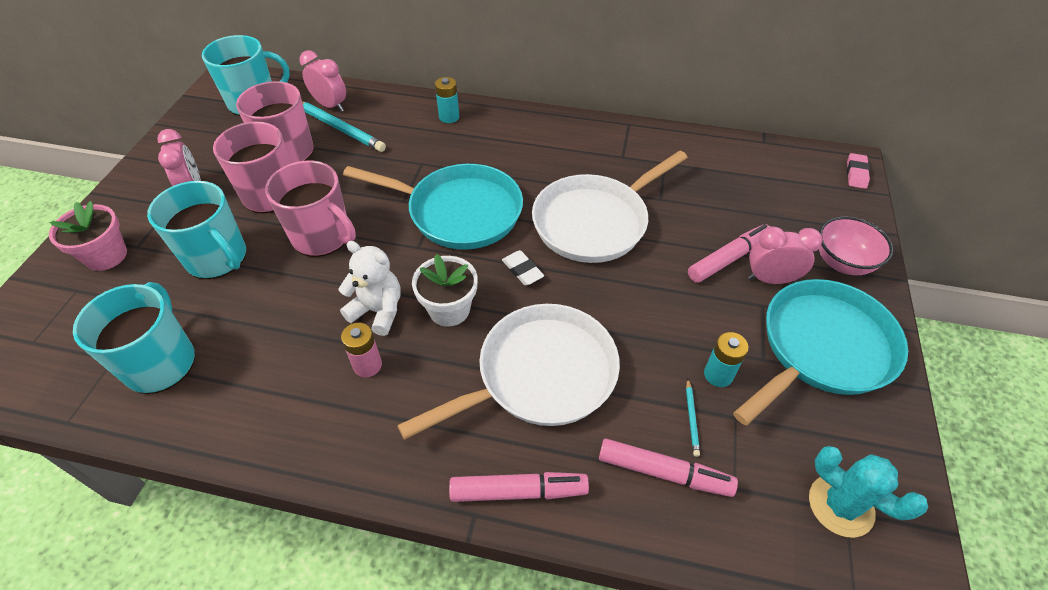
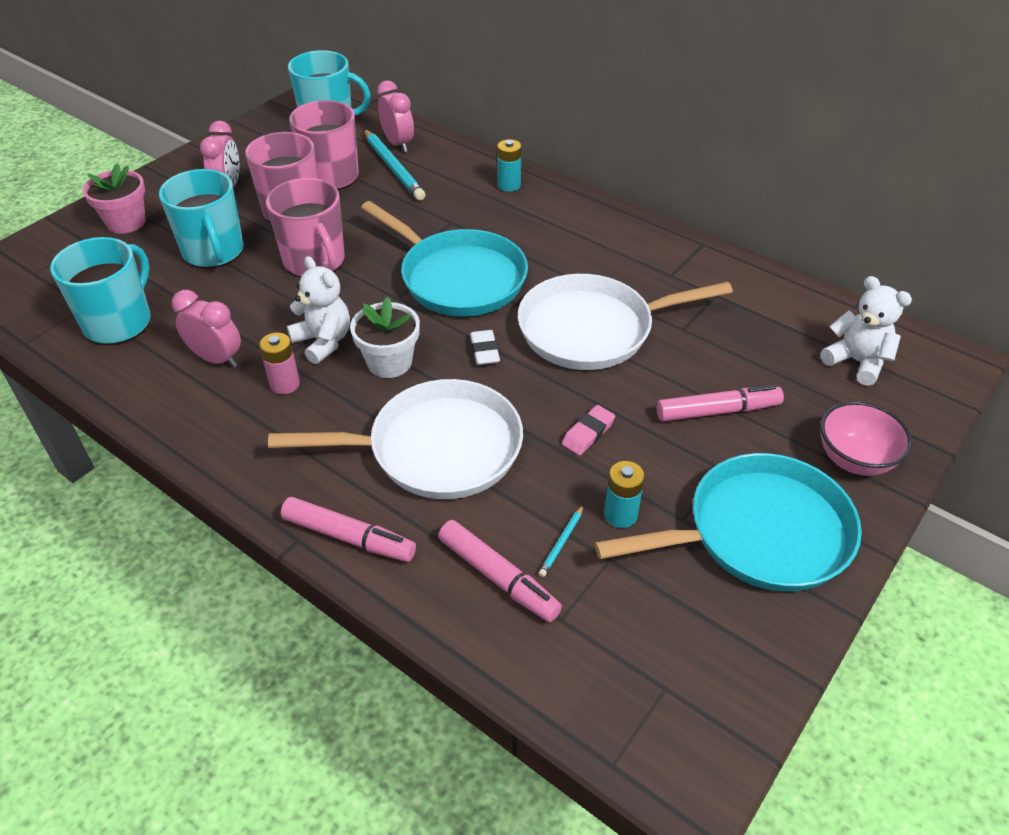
camera: 25 degrees right, 5 degrees down
(770, 279) = (751, 447): pink clock -> pink clock (217, 359)
(793, 185) = (856, 362): none -> white teddy bear
(840, 505) = (663, 680): turquoise cactus -> none
(856, 173) = (951, 374): pink eraser -> pink eraser (588, 433)

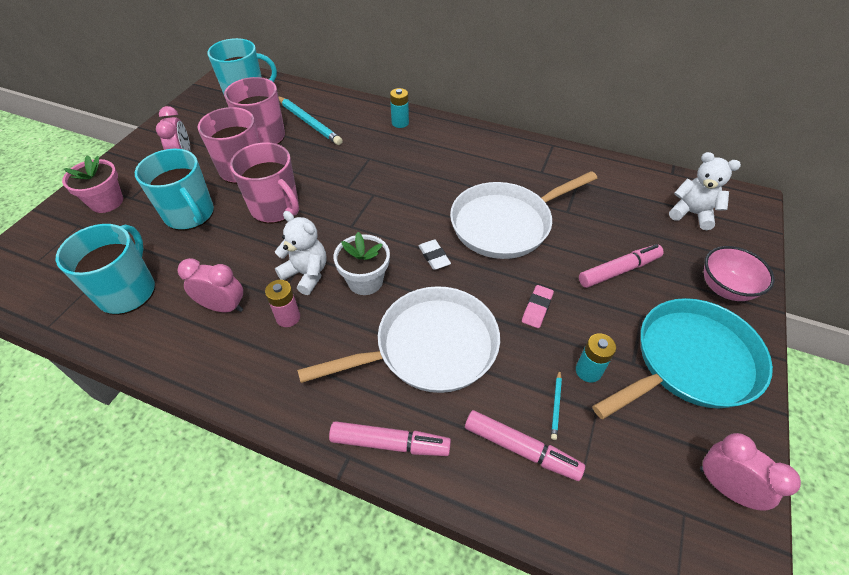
camera: 15 degrees left, 5 degrees up
(398, 144) = (306, 104): pink clock -> pink clock (724, 487)
(458, 278) = (391, 201): turquoise pan -> none

